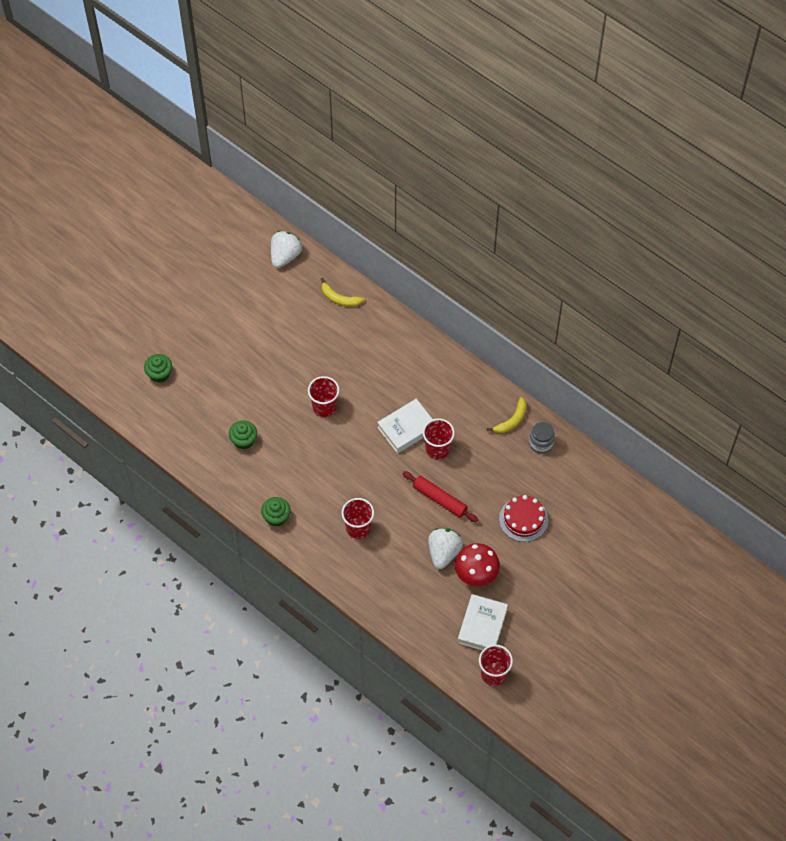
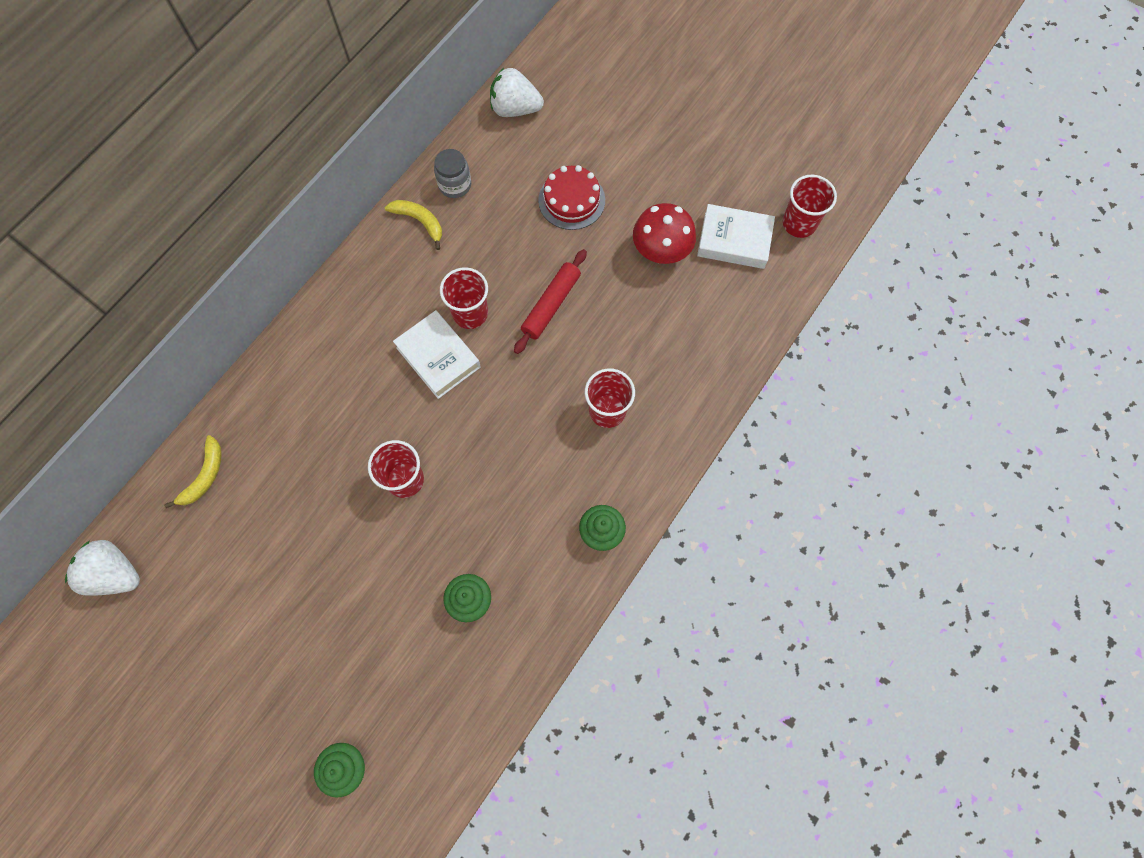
camera: 95 degrees left, 10 degrees up
(443, 552) = (633, 294): white strawberry -> white strawberry (515, 109)

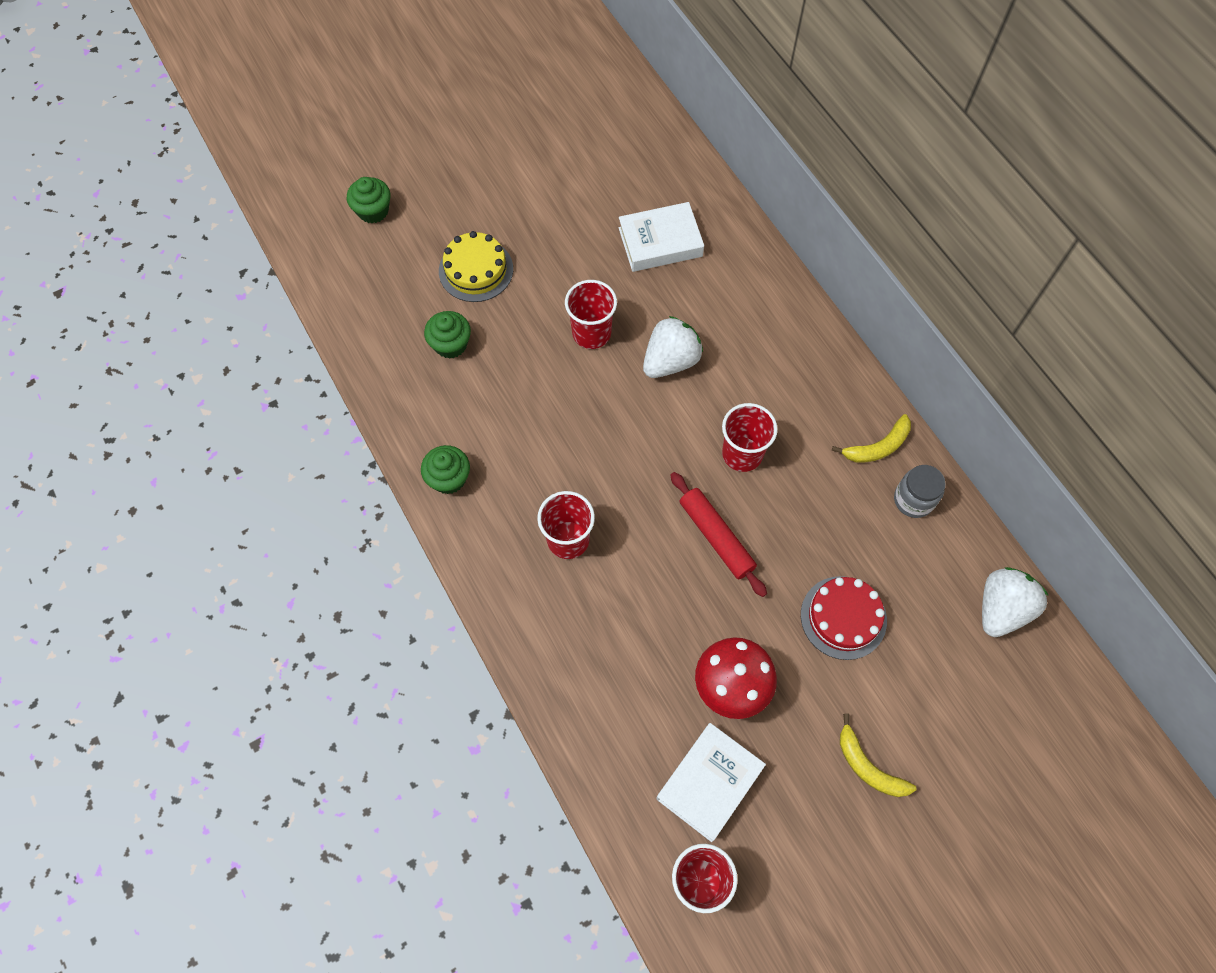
camera: 115 degrees right, 5 degrees down
(115, 574) = (622, 103): white strawberry -> white strawberry (670, 361)
(205, 476) = (677, 184): yellow banana -> yellow banana (868, 766)
(378, 619) = (476, 270): none -> yellow cake
(438, 357) = (705, 406): white book -> white book (660, 242)

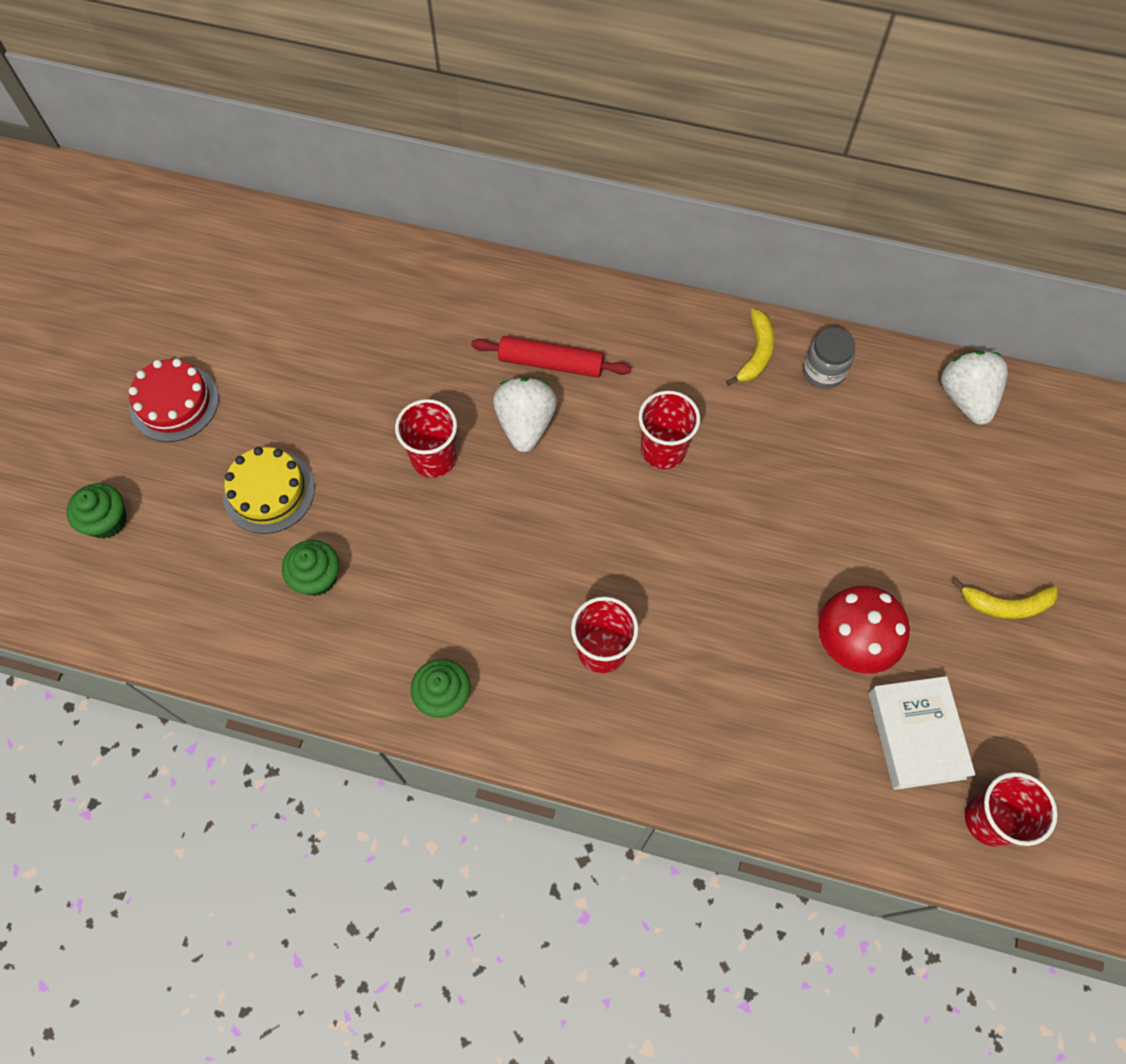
camera: 45 degrees left, 0 degrees up
(660, 242) = (410, 331): white book -> none
(716, 537) = (714, 535): red rolling pin -> red rolling pin (551, 363)
(843, 617) = (871, 509): red cake -> red cake (174, 403)

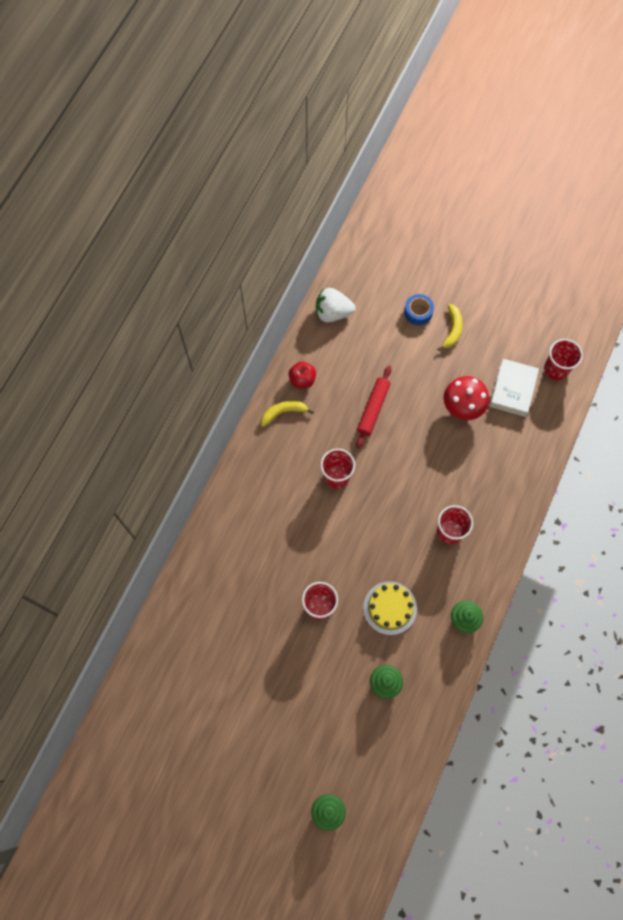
camera: 80 degrees left, 5 degrees up
(174, 403) = (251, 765): red cake -> none
(269, 491) = (325, 707): yellow cake -> yellow cake (390, 608)
(525, 424) = (306, 549): white strawberry -> none
(551, 363) = (268, 528): red rolling pin -> red rolling pin (373, 409)
(756, 353) = (283, 412): yellow banana -> yellow banana turned 45 degrees counterclockwise
(823, 371) = (302, 380): grey jar -> red apple
(916, 735) = (512, 390): white book -> white book turned 75 degrees counterclockwise
(1019, 539) = (418, 312): none -> blue tape

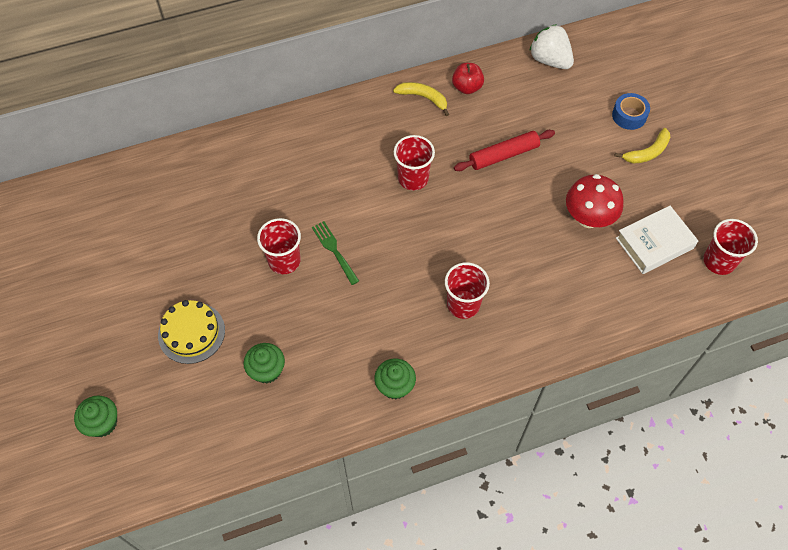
camera: 45 degrees right, 10 degrees down
(341, 570) = (334, 250): none -> green fork
(390, 608) = (340, 316): yellow cake -> yellow cake (191, 332)

